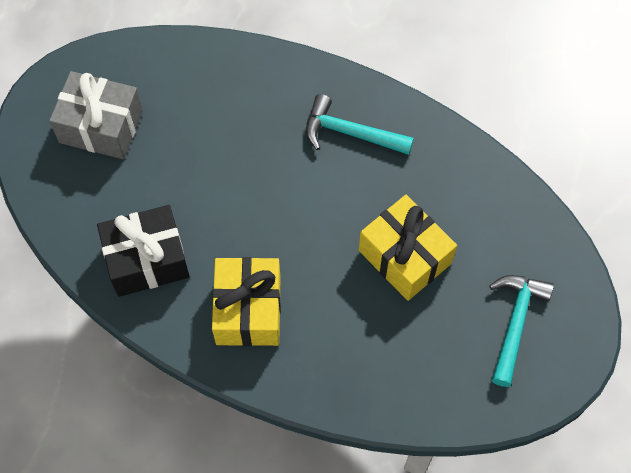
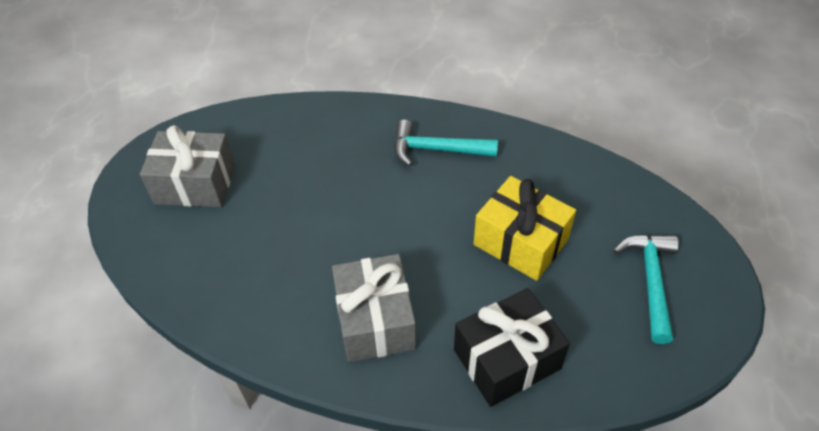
camera: 10 degrees left, 15 degrees down
(147, 260) = (259, 292): black gift -> black gift (506, 359)
(248, 310) = (375, 321): yellow gift -> grey gift

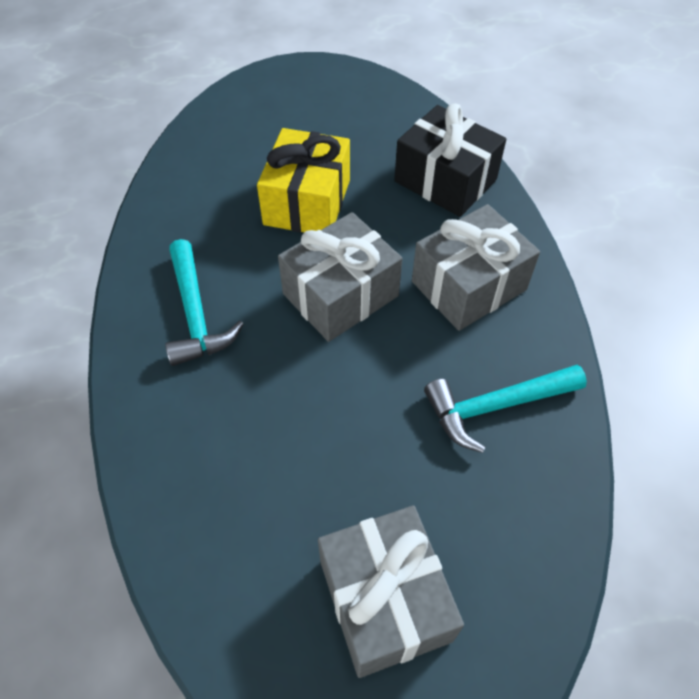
camera: 115 degrees left, 5 degrees up
(411, 232) = (340, 295): none -> grey gift
(651, 281) = (308, 110): turquoise hammer -> turquoise hammer (495, 406)

